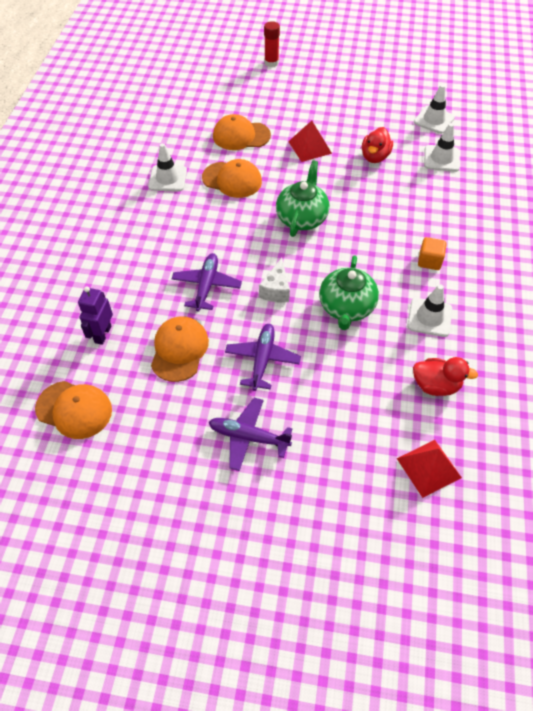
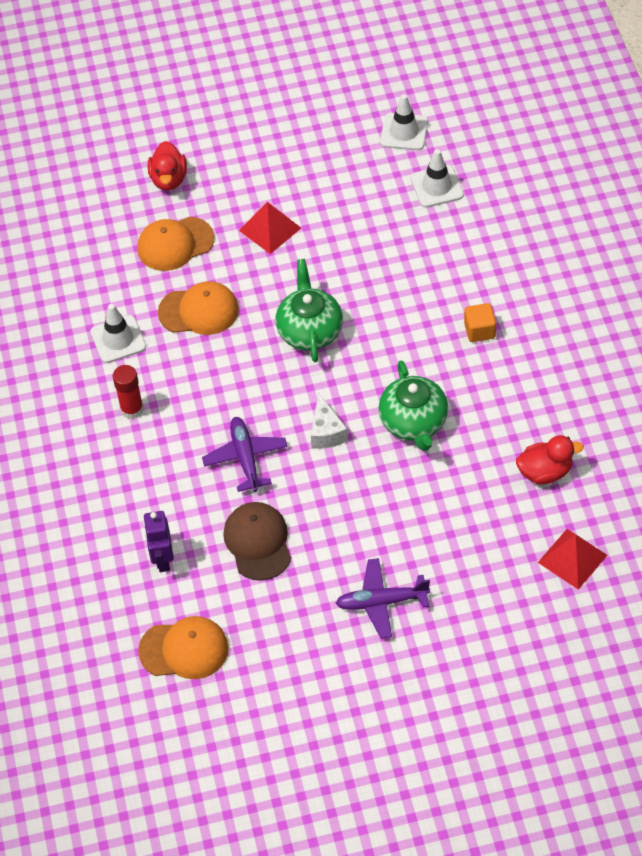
camera: 20 degrees left, 0 degrees up
(179, 350) = (258, 542): orange cap -> brown cap
(262, 359) = (353, 516): purple plane -> none
(271, 63) = (153, 115): red glue stick -> red glue stick (132, 409)
(375, 157) = (356, 214): red duck -> red duck (169, 179)
(429, 317) = (507, 399): white traffic cone -> none

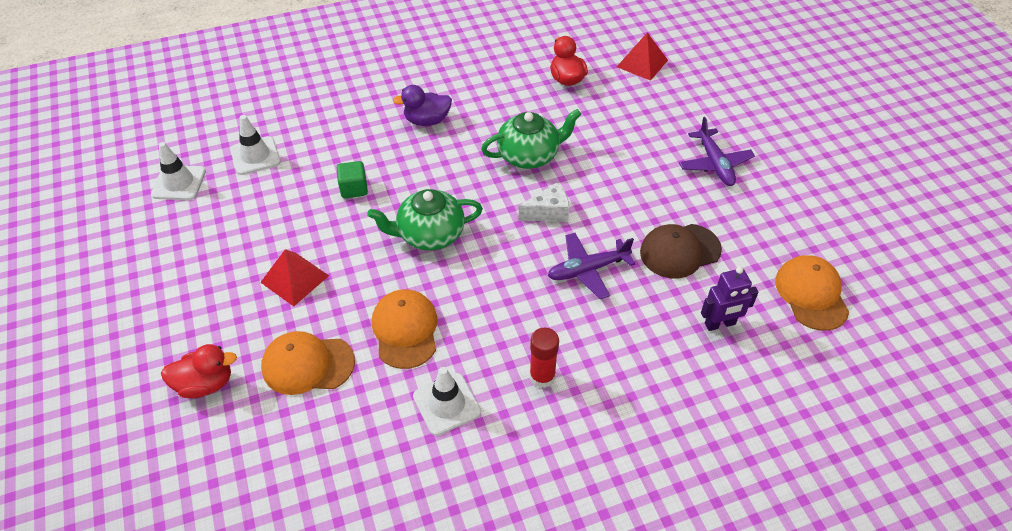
camera: 100 degrees left, 5 degrees down
(175, 244) = (308, 364): orange cap -> orange cap turned 120 degrees clockwise
(380, 268) = (354, 189): none -> green cube
(479, 330) = (427, 120): orange cube -> purple duck

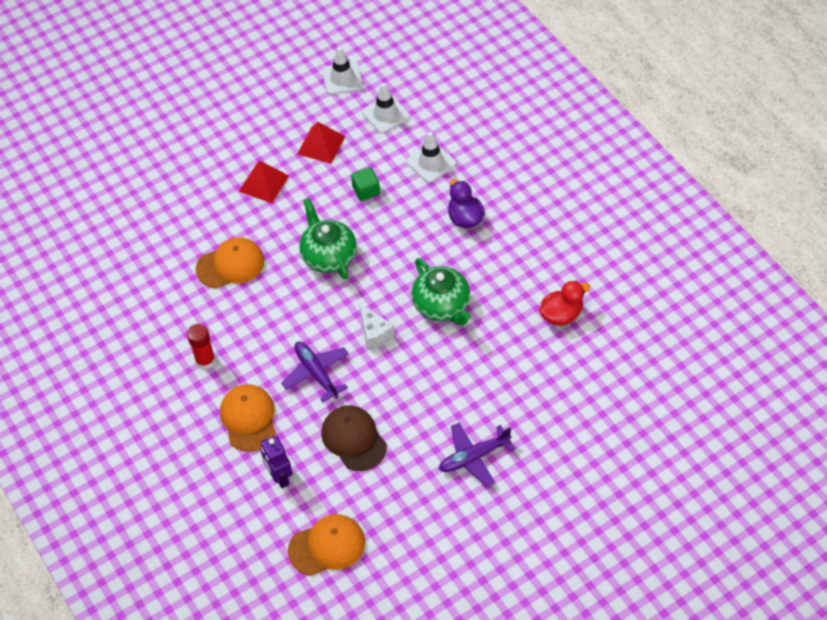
camera: 80 degrees right, 5 degrees up
(205, 384) = (164, 165): red duck -> none
(308, 364) = (189, 216): orange cap -> orange cap (248, 419)
(447, 404) = (171, 306): white traffic cone -> white traffic cone (431, 163)
(642, 63) = (610, 377): red pyramid -> red pyramid (321, 145)

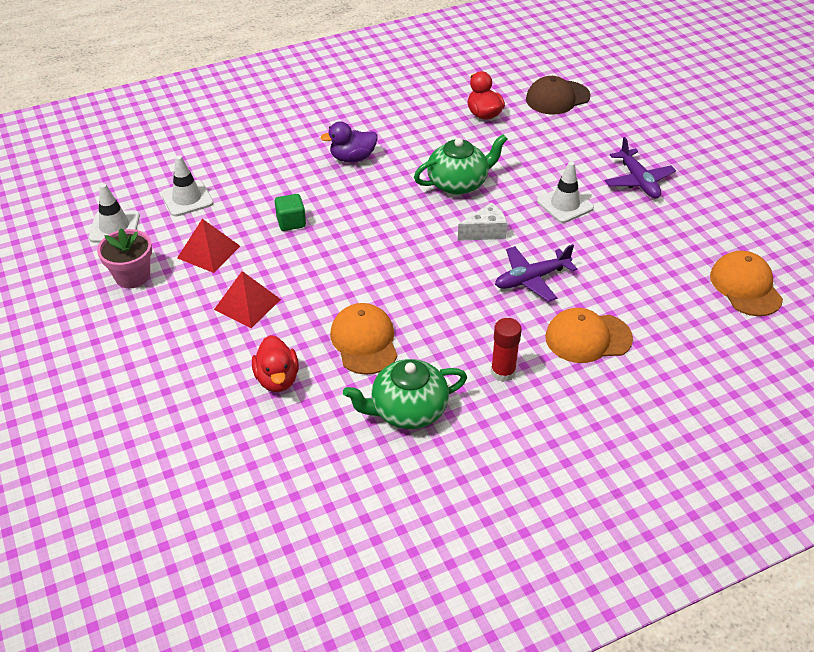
camera: 85 degrees left, 10 degrees down
(188, 218) = (277, 379): none -> red duck
(279, 477) = (664, 317): purple robot -> none
(286, 106) = (132, 276): none -> pink flower pot
(328, 255) = (373, 258): green teapot -> green teapot (407, 410)
(354, 439) = (616, 257): brown cap -> brown cap (557, 98)
(431, 163) = (270, 173): white traffic cone -> white traffic cone (565, 204)

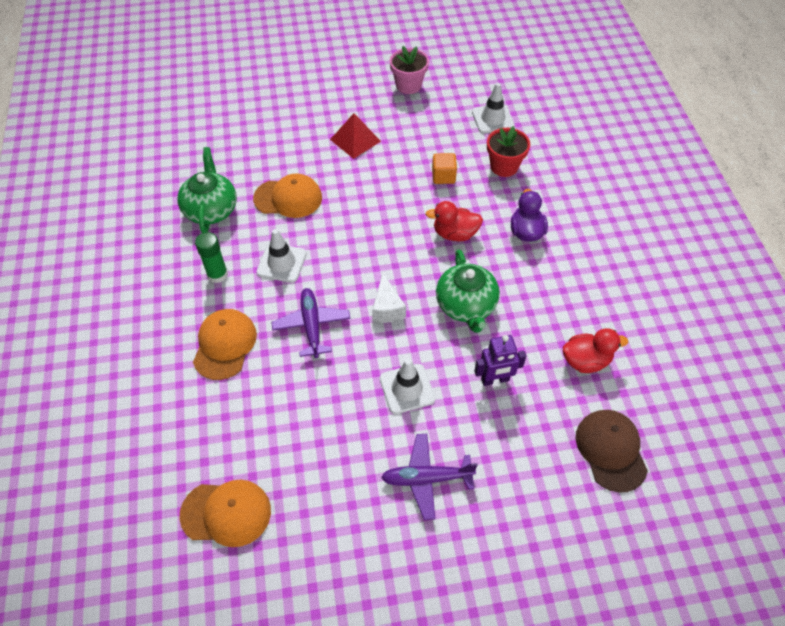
camera: 105 degrees right, 10 degrees up
(114, 227) = (468, 79): white traffic cone -> white traffic cone (281, 263)
(209, 252) = (422, 125): red pyramid -> none
(264, 182) = (504, 166): none -> red flower pot
(277, 379) = (274, 147): red duck -> red duck (455, 234)
(291, 222) = (443, 176): green cube -> orange cube
(503, 372) = (217, 274): red glue stick -> green glue stick
(528, 158) = (495, 380): none -> purple robot

